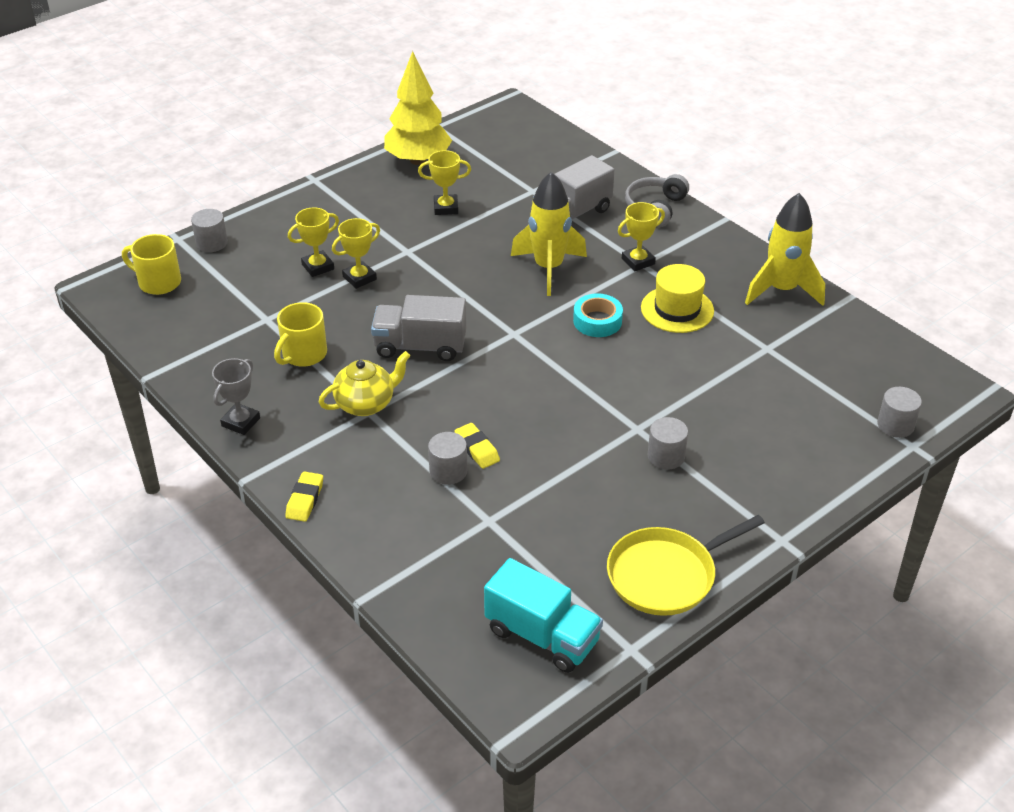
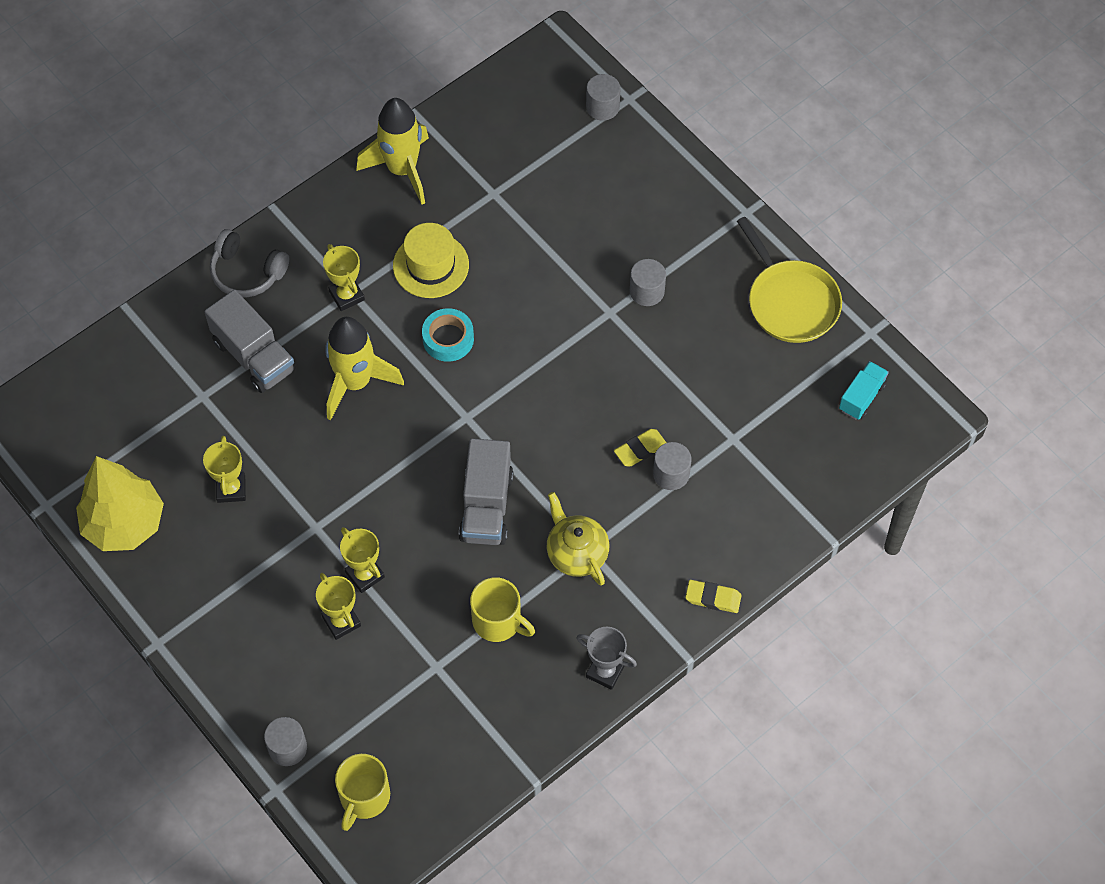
camera: 90 degrees left, 20 degrees up
(542, 636) = (862, 397): turquoise truck -> turquoise truck, size x0.60

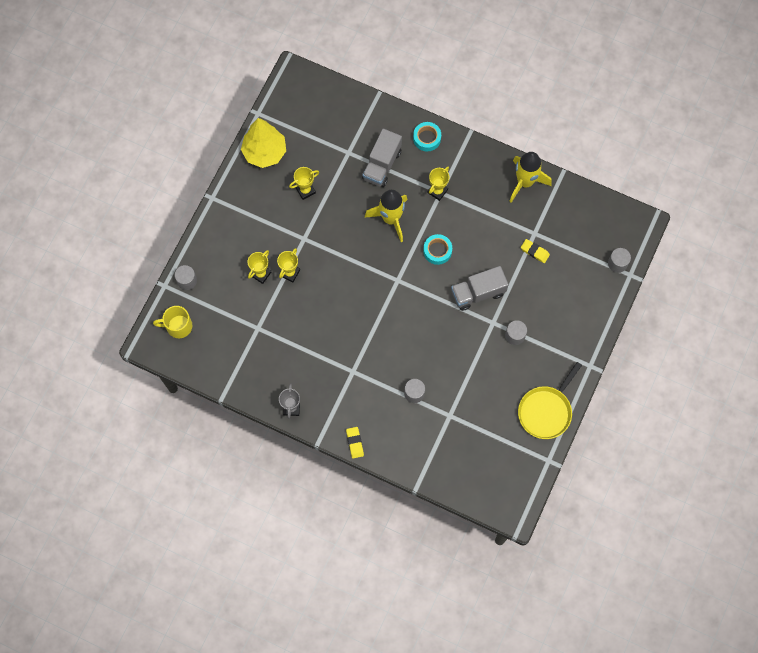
camera: 65 degrees right, 10 degrees up
(247, 272) = (427, 138): grey headphones -> turquoise tape
(431, 265) = (475, 222): yellow hat -> none
(486, 506) = (353, 312): grey truck -> grey truck (478, 293)
(498, 621) = (294, 346): yellow mug -> none
(576, 553) = (348, 366): yellow teapot -> none
(640, 450) = (420, 372): yellow eraser -> yellow eraser (534, 252)
(862, 397) = (506, 471): turquoise truck -> none

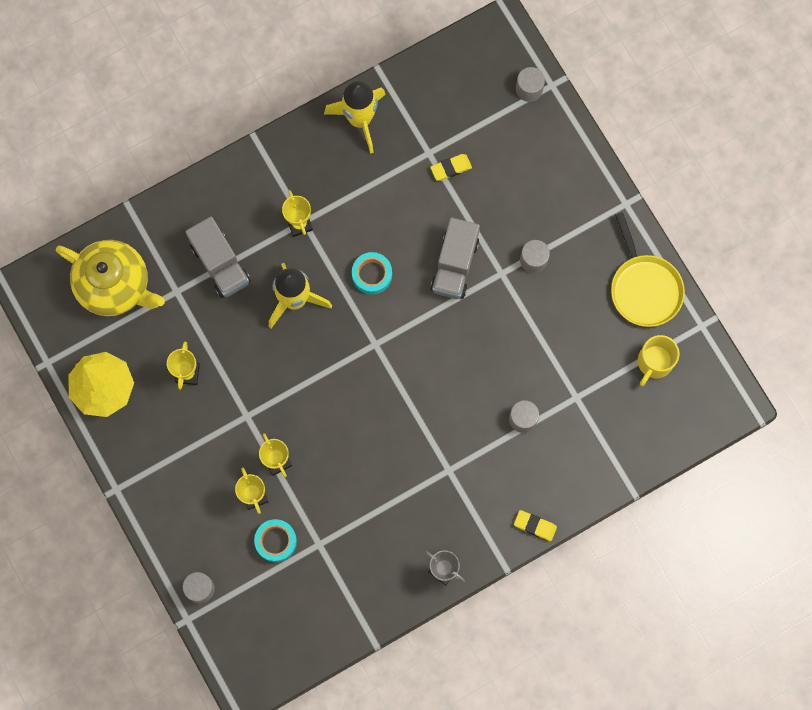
camera: 55 degrees left, 5 degrees up
(178, 326) = (250, 637): yellow mug -> yellow mug (654, 362)
(328, 118) = (115, 285): none -> yellow teapot
(427, 138) = (225, 190): turquoise tape -> turquoise tape (276, 541)

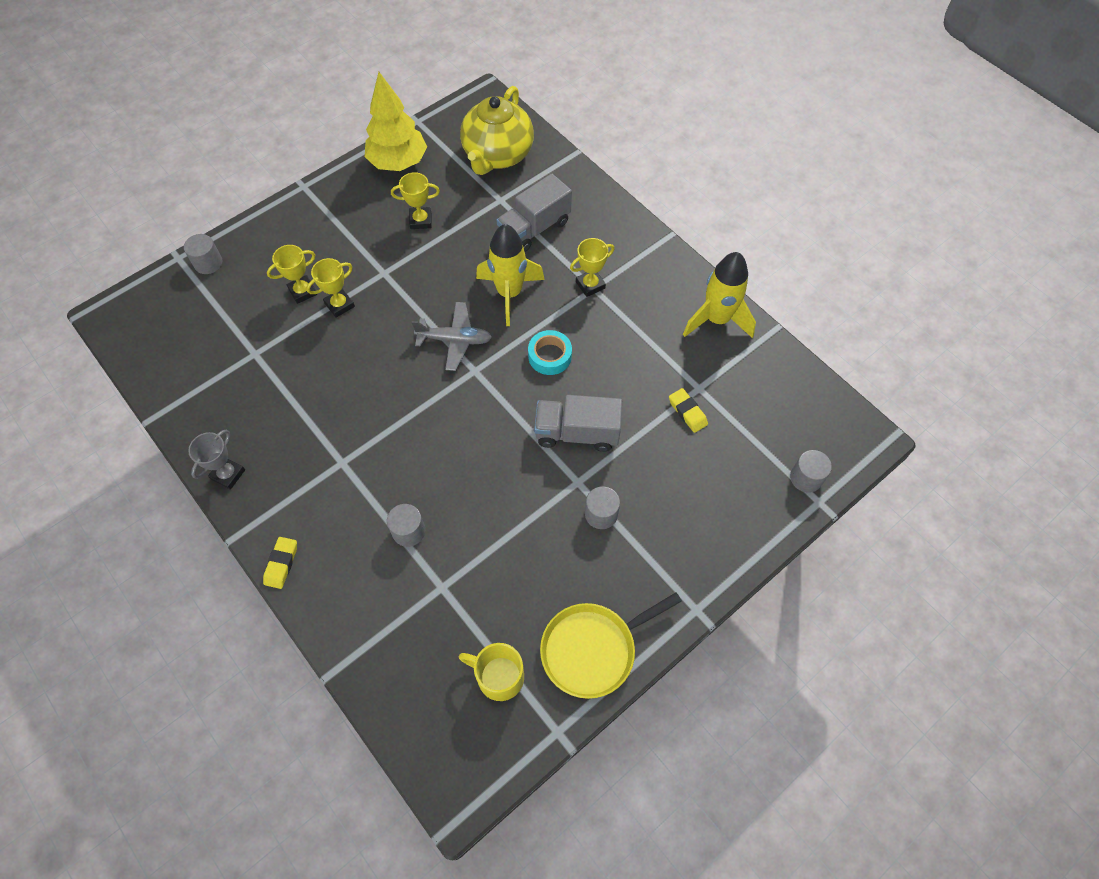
camera: 80 degrees right, 15 degrees down
(276, 541) = (257, 316): turquoise tape -> none
(338, 357) = (455, 340): none -> grey plane

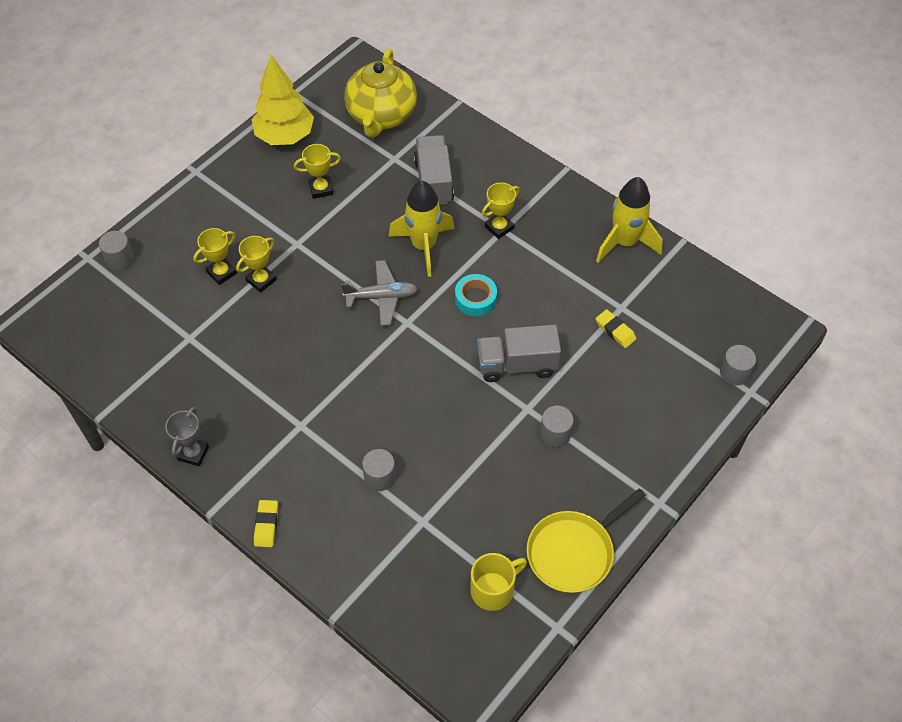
camera: 10 degrees left, 5 degrees down
(498, 676) = (493, 589): yellow mug -> yellow mug turned 135 degrees clockwise
(534, 228) = (433, 181): grey truck -> grey truck turned 135 degrees clockwise

